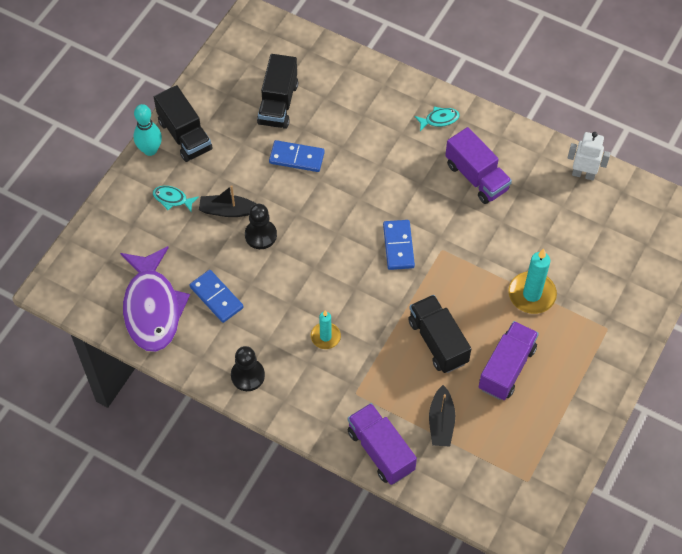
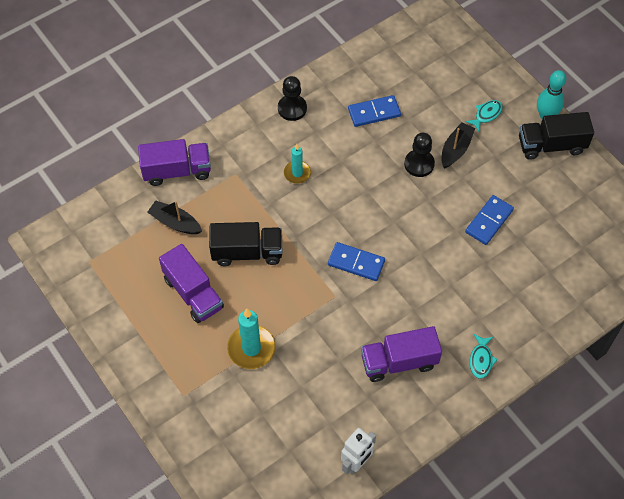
camera: 115 degrees right, 0 degrees up
(152, 307) = (386, 68): purple fish -> none
(278, 103) = (558, 230): black truck -> none

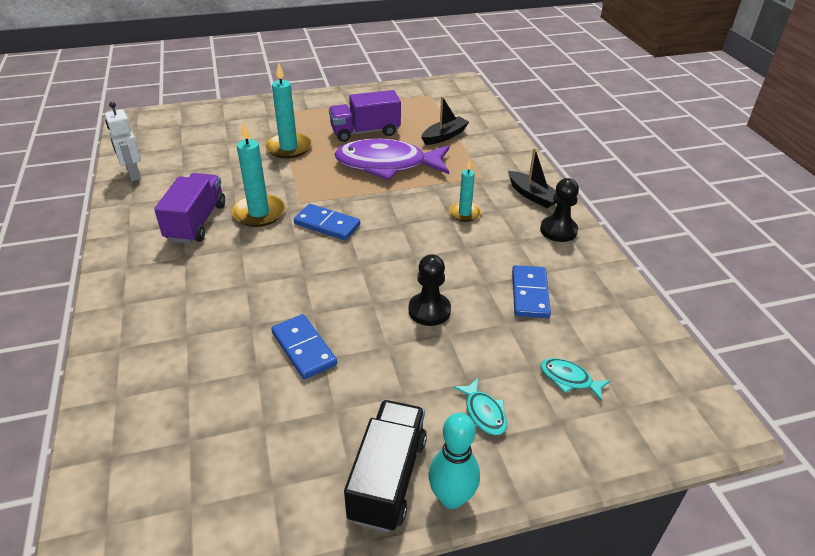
camera: 110 degrees right, 20 degrees down
(177, 171) = (503, 147): purple truck -> none
(247, 252) = (387, 165): black truck -> purple fish
(356, 263) = (327, 224): blue domino -> blue domino turned 75 degrees clockwise
(364, 320) = (259, 213): none -> turquoise candle
(456, 149) = (435, 354): black boat -> black boat (532, 195)
(481, 360) = (140, 279): turquoise fish -> turquoise fish (569, 379)

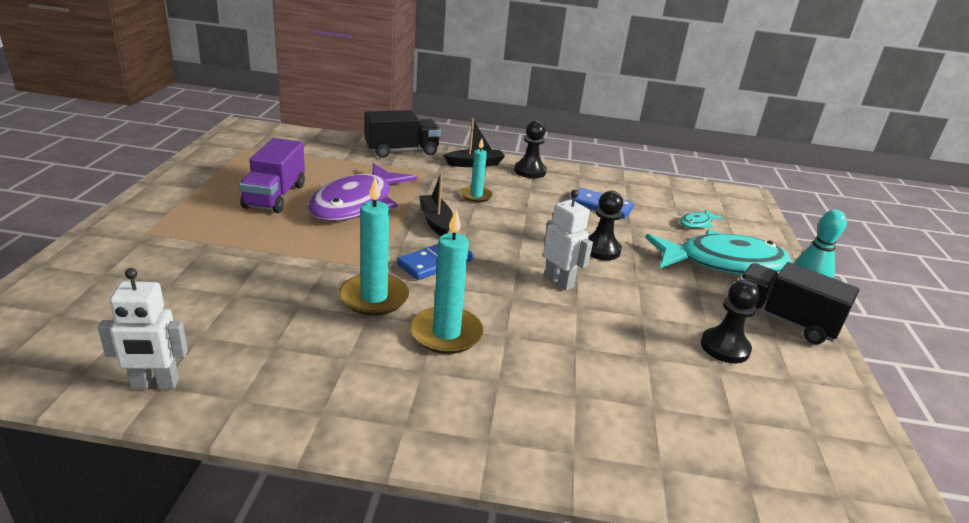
camera: 70 degrees left, 10 degrees down
(196, 222) = (351, 347): purple truck -> none
(289, 148) = (248, 246): turquoise candle -> turquoise candle (446, 333)
(301, 426) = (724, 347): none -> black pawn
(303, 348) = (625, 323): blue domino -> none
(346, 295) = (559, 281): none -> white robot
(444, 136) = (337, 165): black boat -> black boat (435, 221)
(484, 412) = (723, 263): turquoise fish -> turquoise fish, size x2.46
(509, 153) = (402, 151): none -> black truck

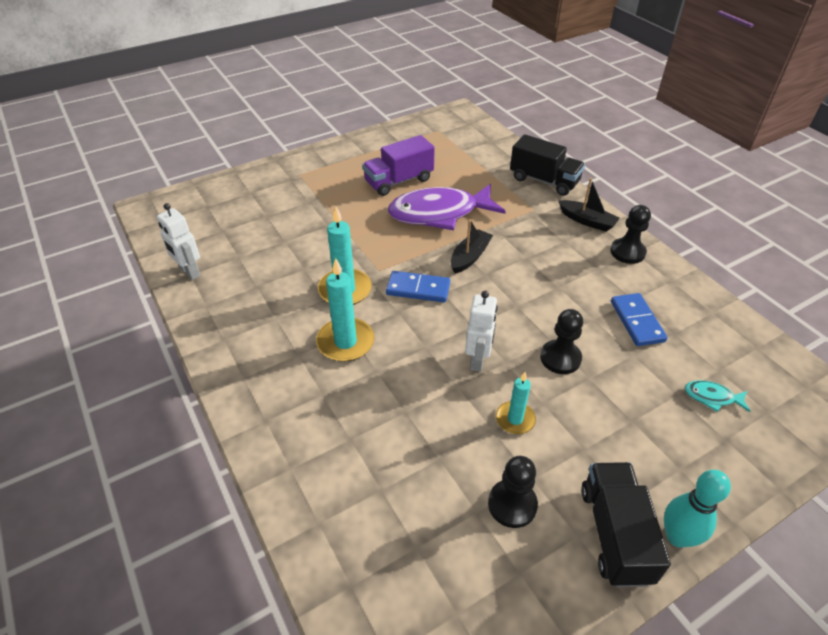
camera: 55 degrees right, 15 degrees up
(476, 196) = (537, 251): turquoise candle -> turquoise candle (515, 419)
(723, 263) = (660, 448): turquoise fish -> none

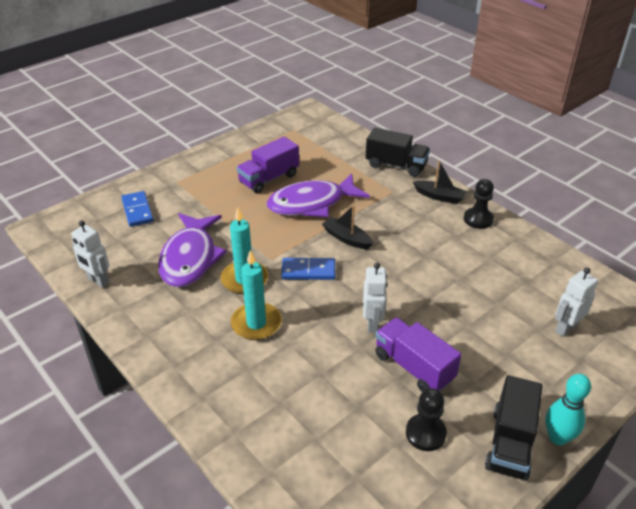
camera: 10 degrees left, 5 degrees down
(292, 259) = (190, 258): none -> purple fish
(470, 257) = (347, 238): black boat -> black boat turned 75 degrees counterclockwise
(515, 419) = (413, 367): turquoise candle -> purple truck
(560, 358) = (440, 313): black pawn -> none
(615, 534) = (510, 443): black truck -> black truck turned 150 degrees counterclockwise
(636, 321) = (496, 275): blue domino -> blue domino (137, 211)
(712, 397) = (566, 328): turquoise fish -> white robot

